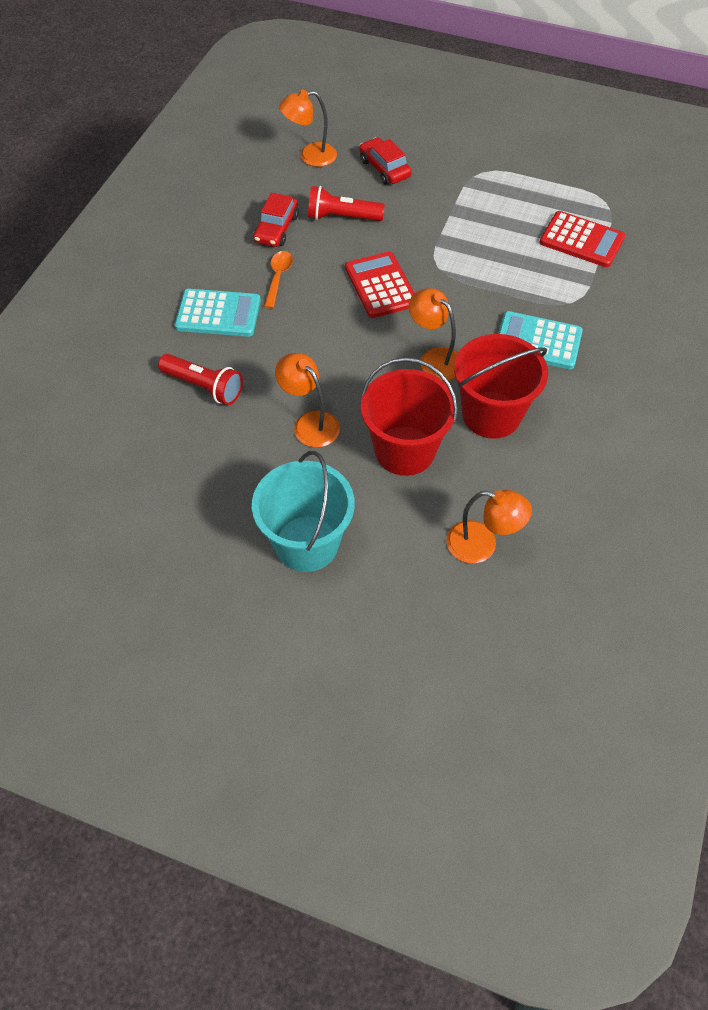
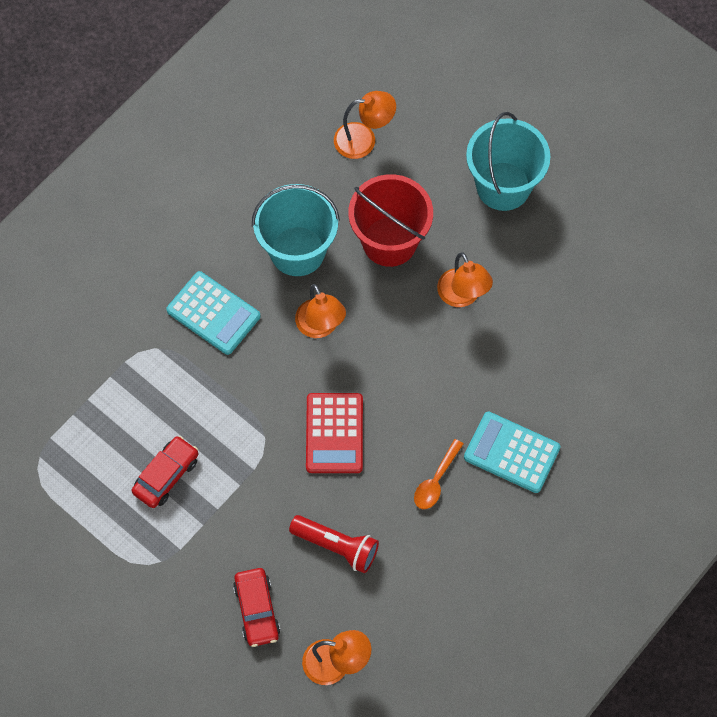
camera: 160 degrees left, 10 degrees up
(204, 387) = (548, 367): red flashlight -> none
(276, 229) = (415, 554): red car -> red car (166, 475)
(482, 545) = (364, 140): orange lamp -> orange lamp turned 135 degrees clockwise
(491, 414) = (297, 251): red bucket -> turquoise bucket
(581, 240) = (97, 423): red calculator -> none

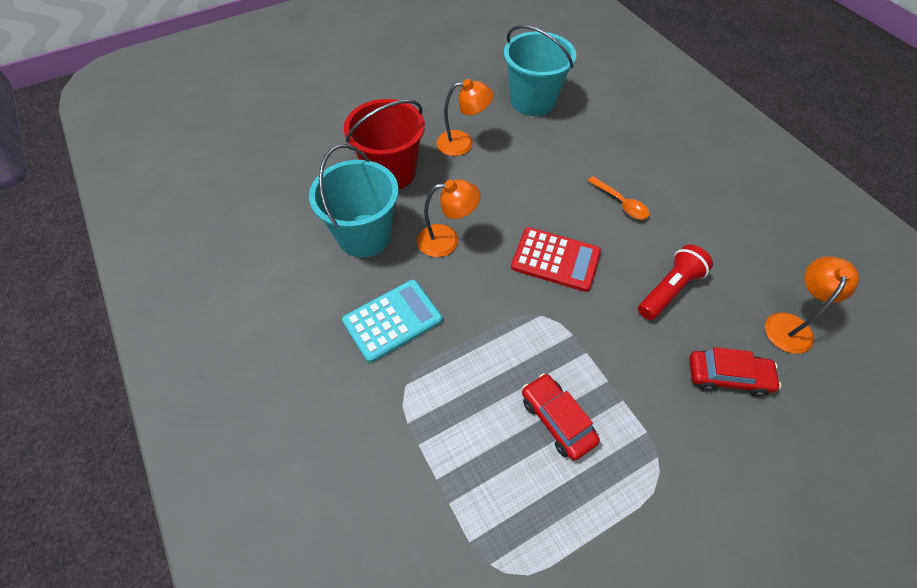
camera: 70 degrees left, 10 degrees down
(364, 140) = (289, 162): orange lamp -> none
(503, 186) = (383, 97): turquoise bucket -> turquoise bucket (533, 101)
(511, 453) = (609, 152): turquoise calculator -> none

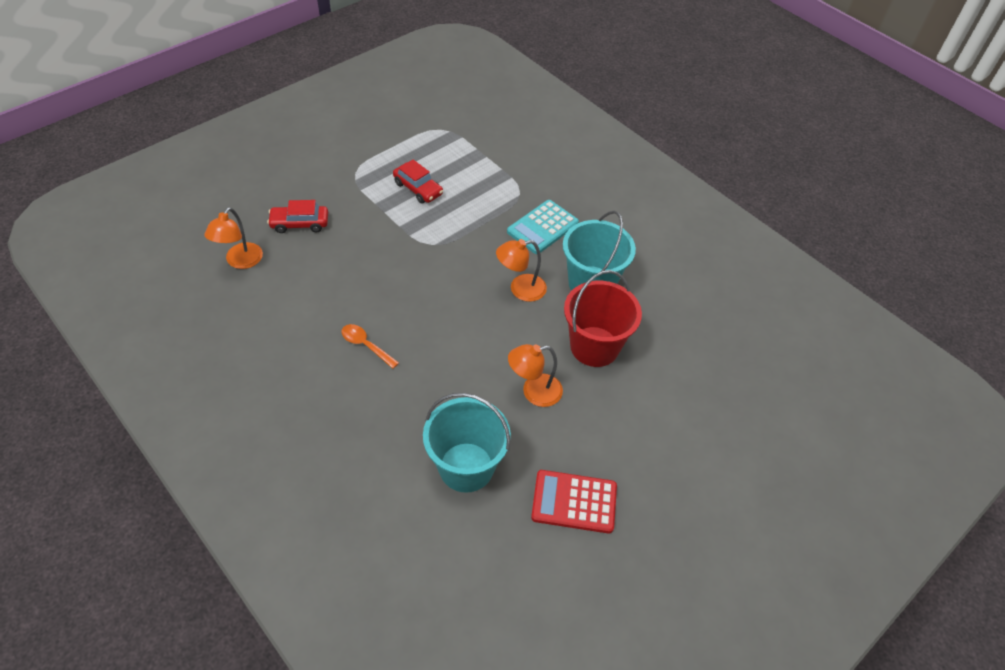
camera: 165 degrees right, 5 degrees down
(555, 259) = (425, 286): red calculator -> red calculator (574, 502)
(669, 290) = (331, 274): red flashlight -> none

